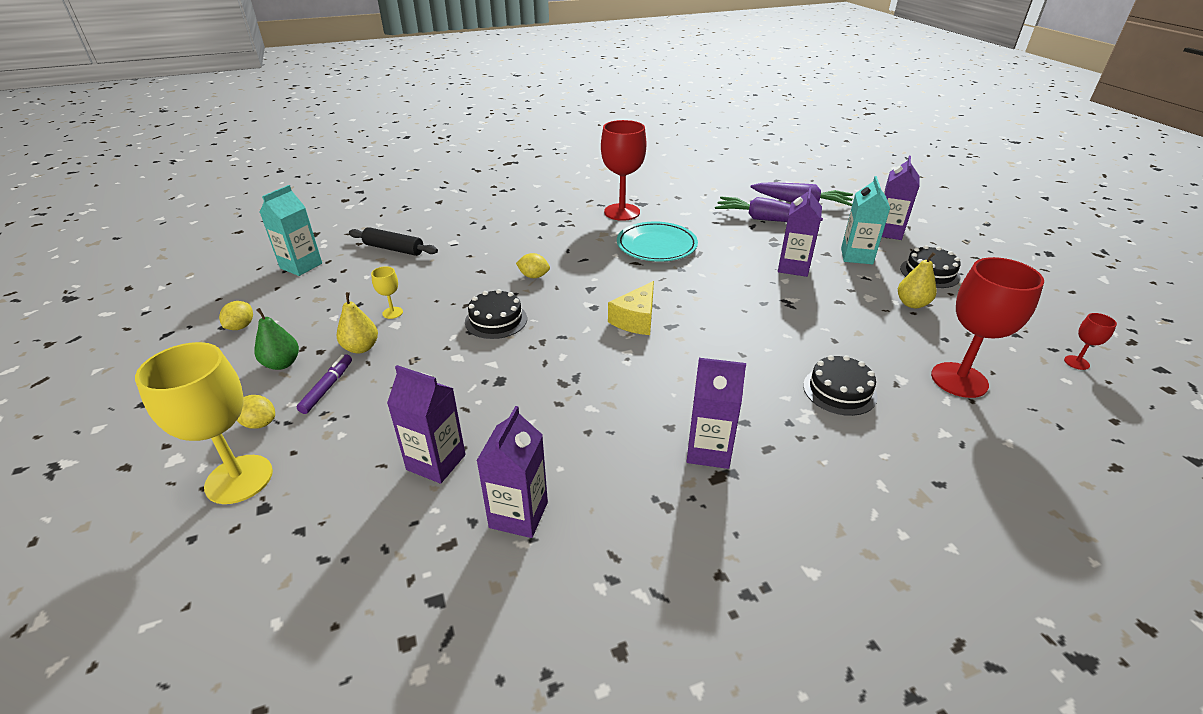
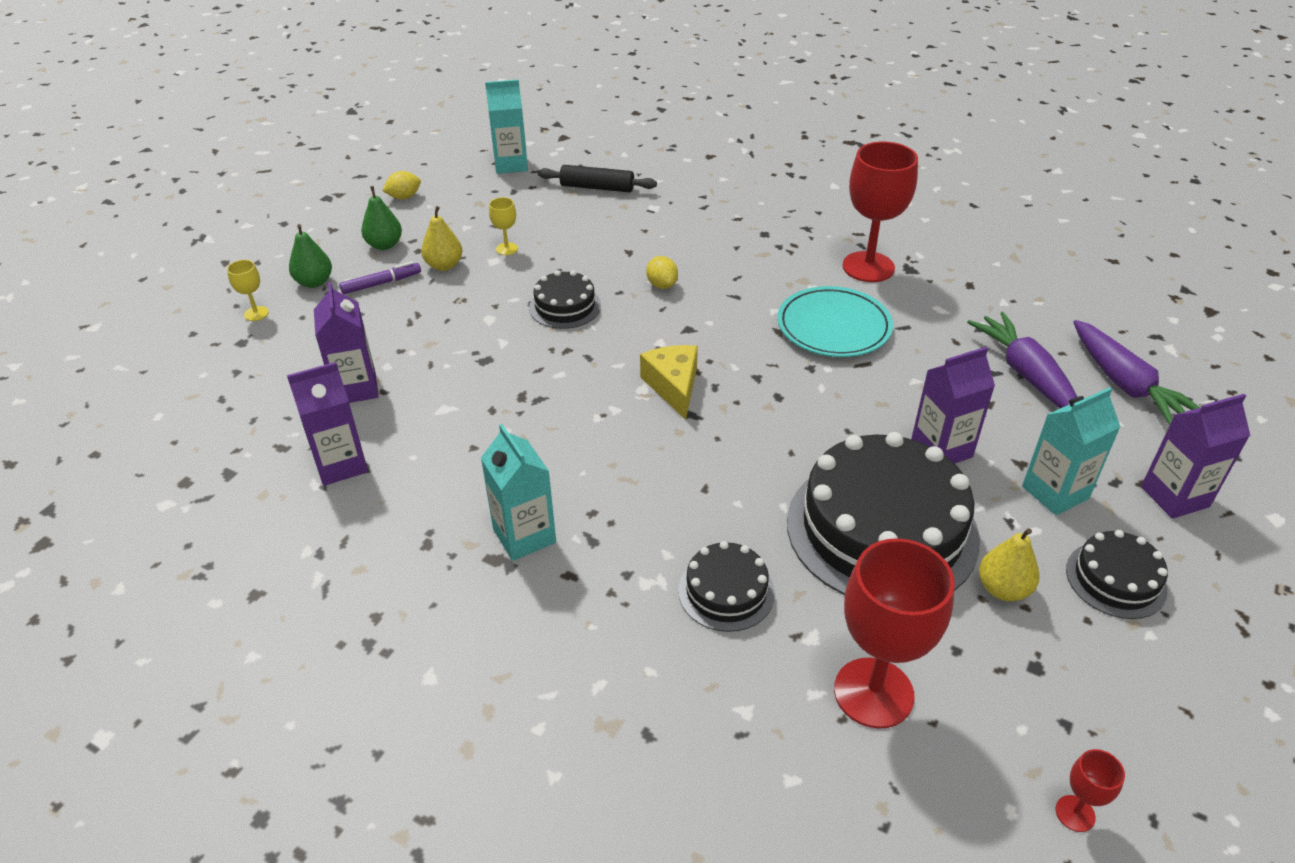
camera: 50 degrees right, 5 degrees up
(239, 479) = (256, 313): yellow goblet -> yellow goblet, size x0.44
(259, 423) = (314, 282): yellow lemon -> green pear
(394, 249) = (597, 187): black rolling pin -> black rolling pin turned 60 degrees counterclockwise
(636, 319) = (673, 386): yellow cheese -> yellow cheese turned 90 degrees clockwise
(708, 451) = (524, 536): purple carton -> turquoise carton
(837, 314) = (881, 529): none -> black cake

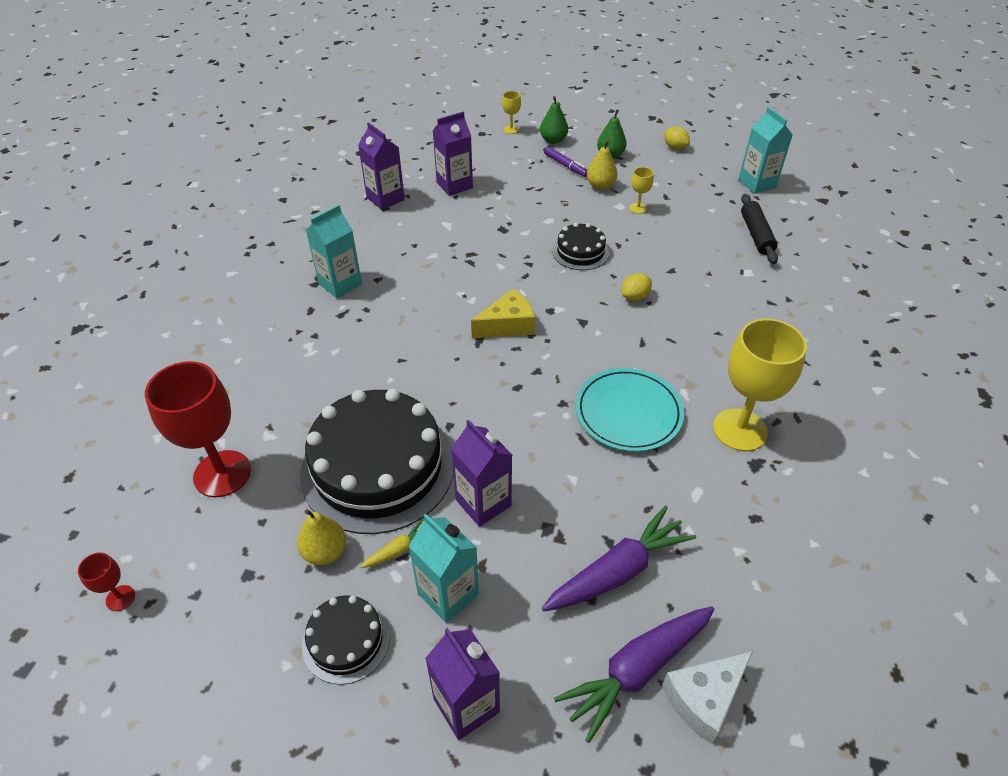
camera: 75 degrees right, 5 degrees up
(726, 591) = (304, 385): black cake -> none
(868, 267) = (740, 430): red goblet -> yellow goblet
(1000, 524) = (398, 549): none -> yellow carrot
(1146, 355) = (704, 698): none -> white cheese

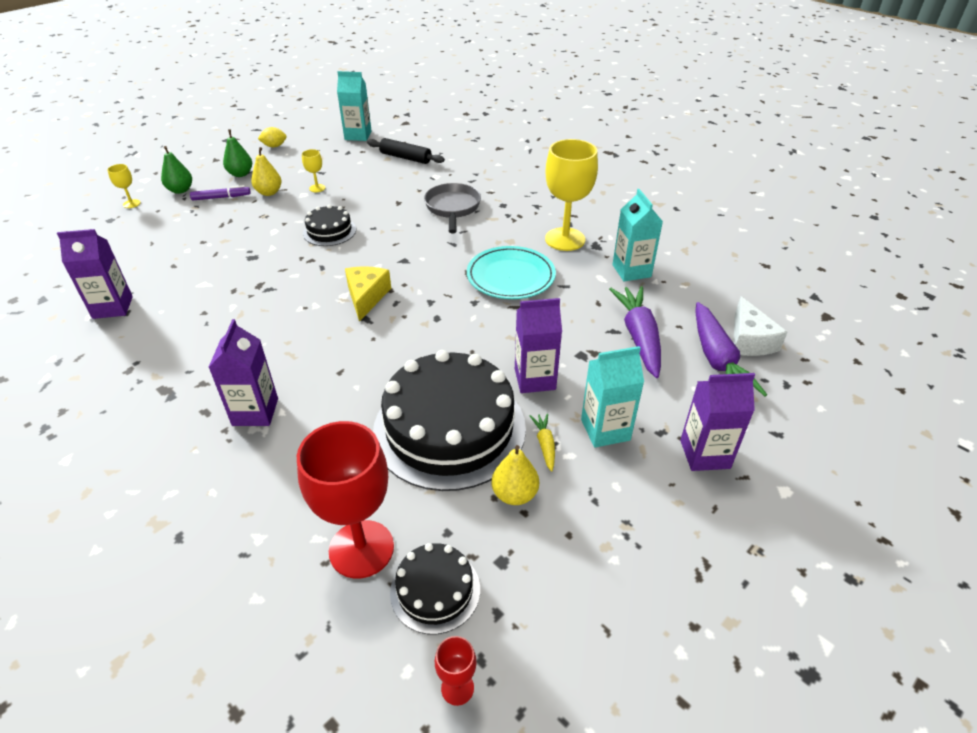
camera: 60 degrees left, 5 degrees down
(340, 284) = (194, 378): turquoise carton -> turquoise carton (631, 271)
(346, 640) = (612, 508): black cake -> black cake (435, 590)
(454, 185) = (157, 261): purple carton -> purple carton (255, 412)
(635, 297) = (406, 228): yellow lemon -> none
(703, 313) = (452, 208): none -> grey pan

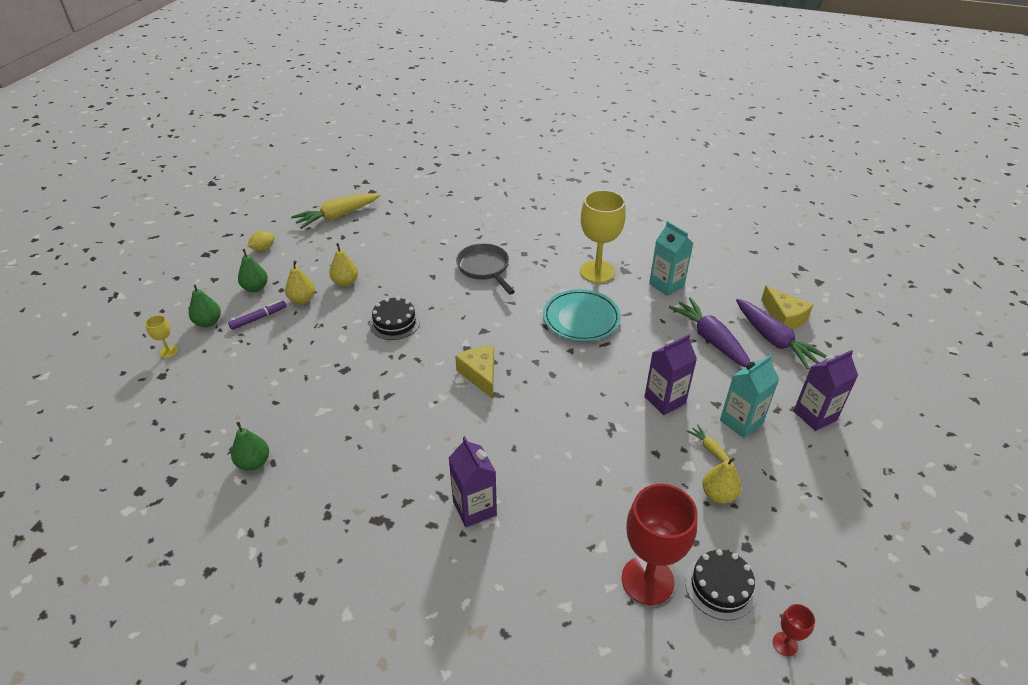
camera: 25 degrees left, 0 degrees up
(112, 307) = (254, 462): purple carton -> green pear
(317, 188) = (345, 282): yellow goblet -> yellow pear
(358, 135) = (337, 216): turquoise carton -> yellow carrot
(405, 158) = (402, 228): black rolling pin -> none
(449, 428) = (635, 463): black cake -> none
(749, 340) = (784, 317): white cheese -> yellow cheese

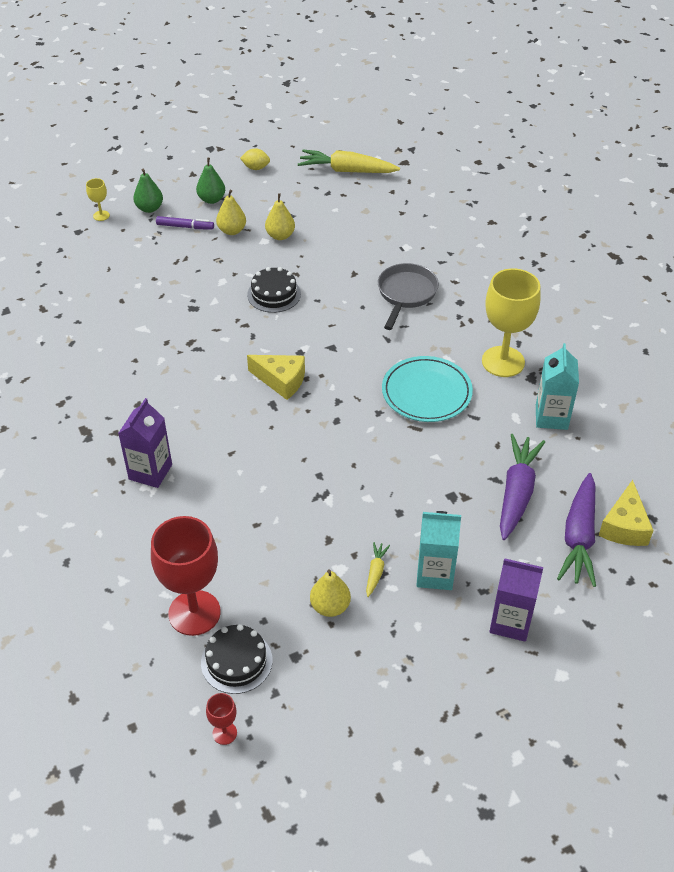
camera: 45 degrees right, 5 degrees up
(254, 462) = (61, 334): green pear -> none
(480, 375) = (281, 381): yellow cheese -> yellow cheese turned 90 degrees clockwise
(665, 400) = (397, 508): purple carton -> none

